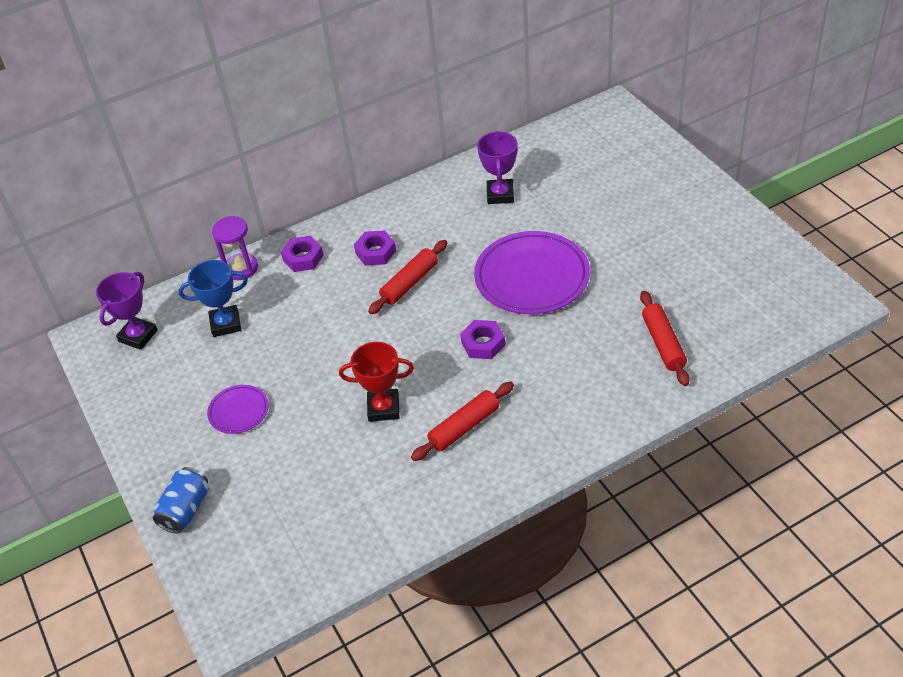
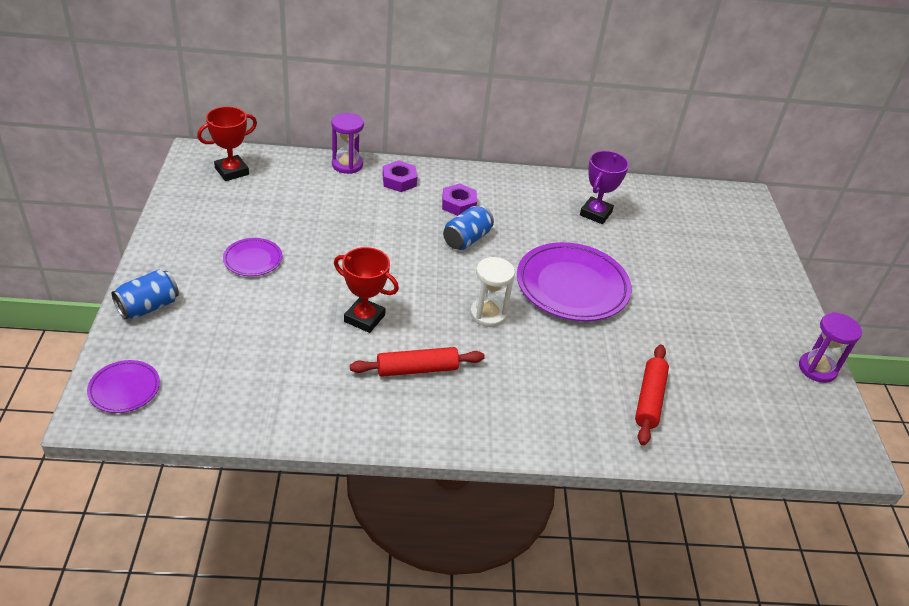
camera: 20 degrees right, 5 degrees down
(138, 336) = (232, 171): purple trophy -> red trophy
(225, 324) = (300, 195): blue trophy -> none
(235, 592) = (124, 389): none -> purple plate
(410, 283) = (466, 239): red rolling pin -> blue can
(483, 344) = (488, 314): purple nut -> white hourglass
(769, 242) = (817, 369): none -> purple hourglass

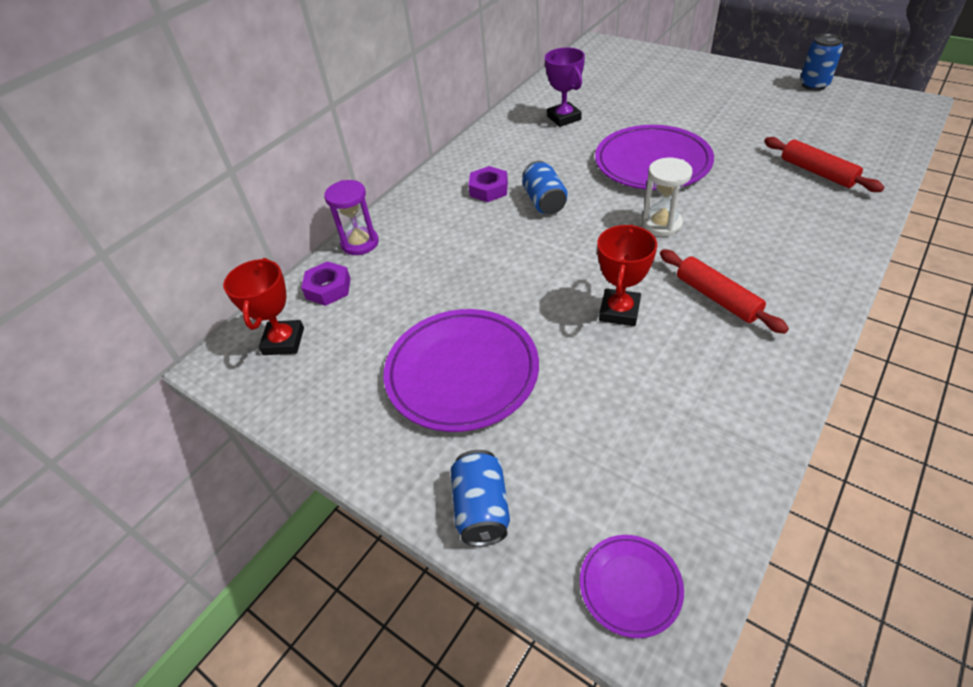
camera: 45 degrees left, 5 degrees up
(253, 260) = (462, 373): purple plate -> purple plate, size x2.02
(364, 318) = (619, 311): red trophy -> red trophy turned 45 degrees counterclockwise
(399, 181) = (419, 215): purple nut -> purple nut (328, 288)
(417, 369) = (717, 298): red rolling pin -> red rolling pin turned 60 degrees counterclockwise
(817, 369) = (814, 85): purple hourglass -> blue can

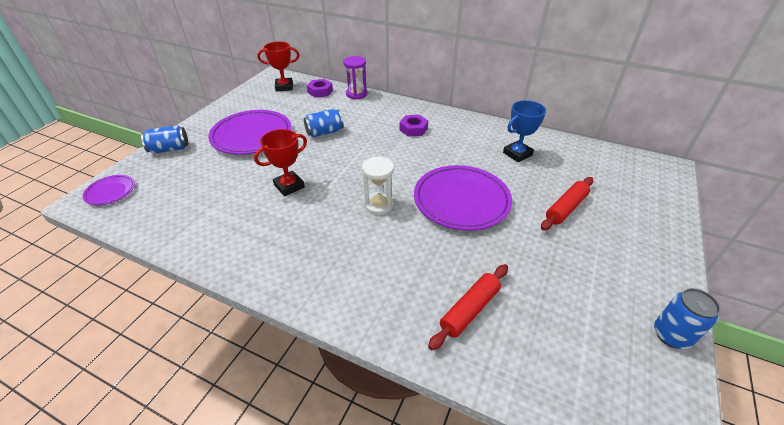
camera: 75 degrees right, 5 degrees down
(544, 201) = (402, 151): blue can -> blue can (324, 132)
(564, 118) = (517, 154): purple trophy -> blue trophy
(619, 311) = (289, 186): red trophy -> red trophy turned 45 degrees counterclockwise
(717, 298) = (296, 229): red rolling pin -> red rolling pin (565, 208)

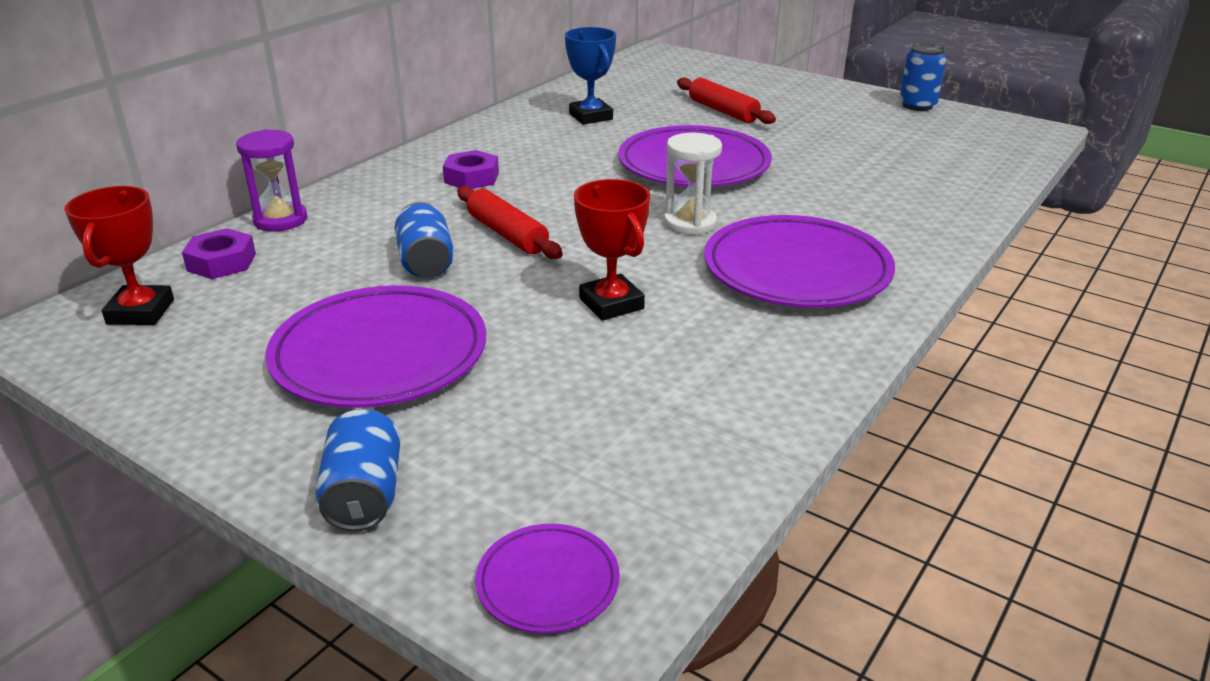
camera: 80 degrees left, 10 degrees down
(327, 250) = (796, 270): none -> purple plate
(469, 310) = (902, 186): red rolling pin -> red rolling pin (507, 234)

